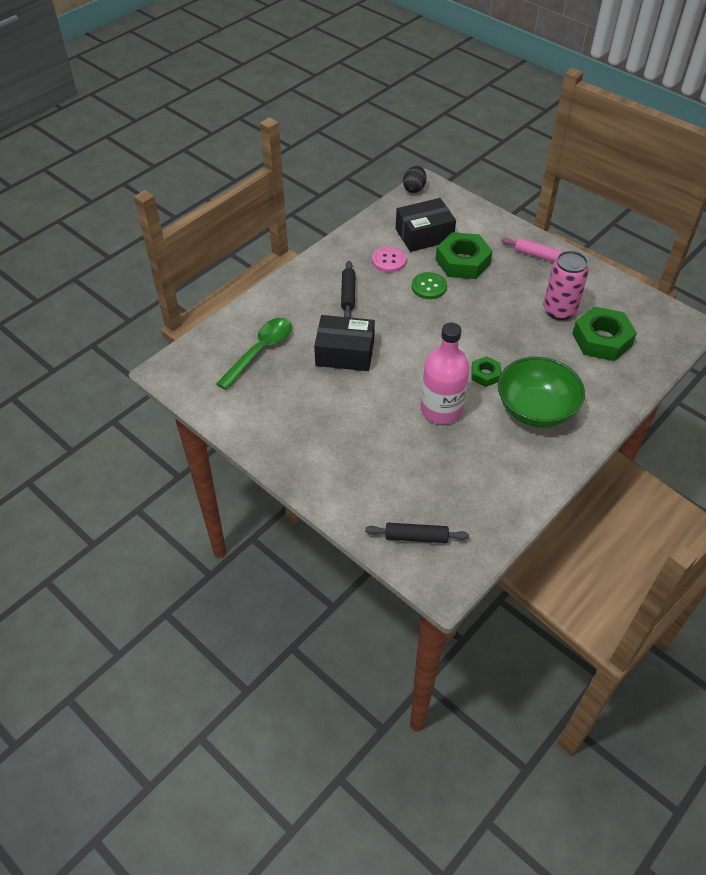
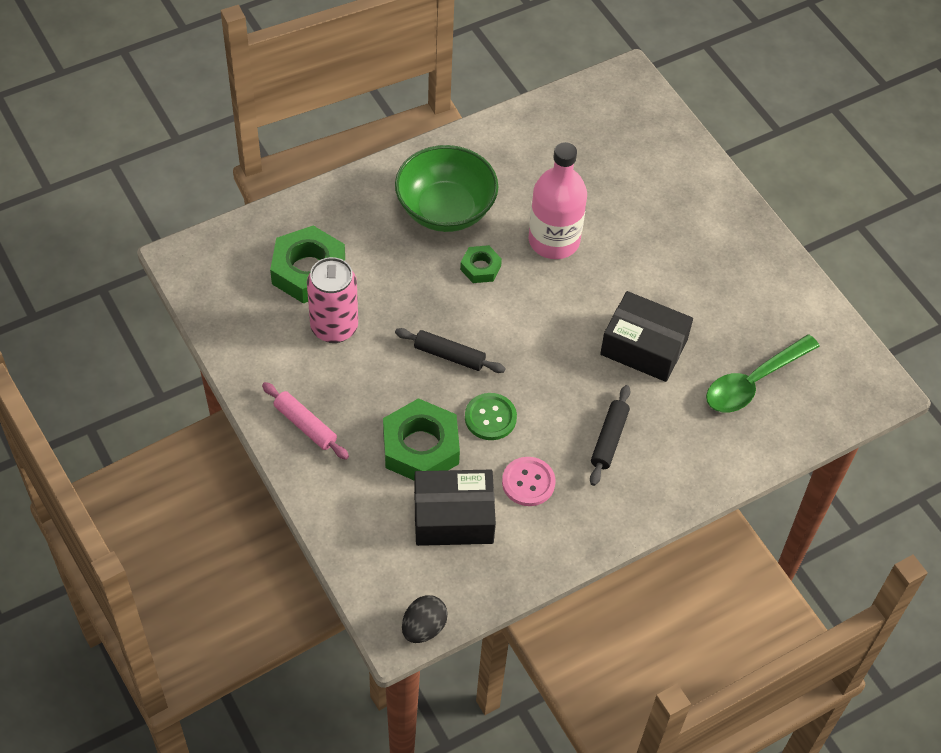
camera: 165 degrees left, 5 degrees up
(416, 537) = (638, 122): black rolling pin -> black rolling pin (449, 355)

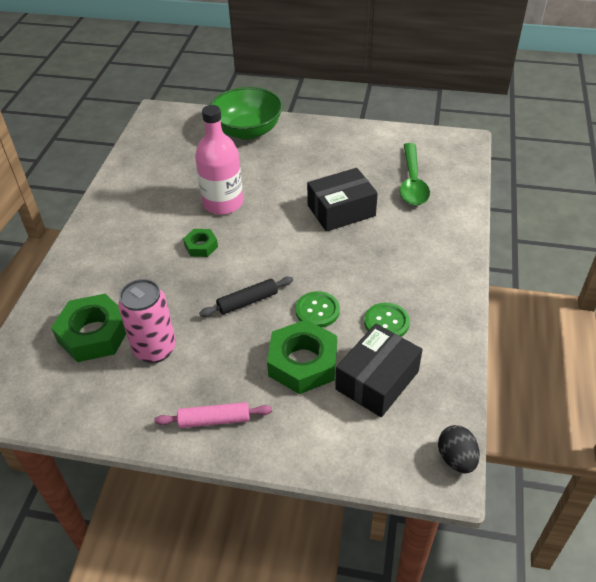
camera: 45 degrees left, 10 degrees down
(445, 209) = (139, 236): green bowl -> green bowl (247, 131)
(528, 482) = (386, 322): pink button -> green button
(609, 439) = (391, 264): black rolling pin -> none

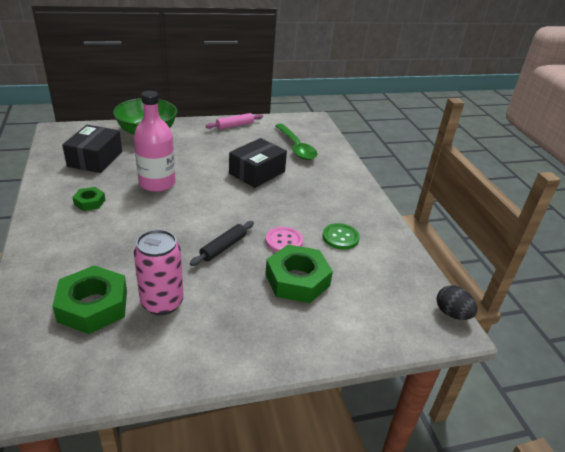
camera: 30 degrees left, 10 degrees down
(201, 246) = (157, 216): green nut -> green nut (89, 202)
(214, 420) = (252, 343): pink rolling pin -> pink rolling pin (235, 125)
(317, 311) = (284, 241): green button -> pink button
(377, 380) = (361, 277): black box -> black box (95, 159)

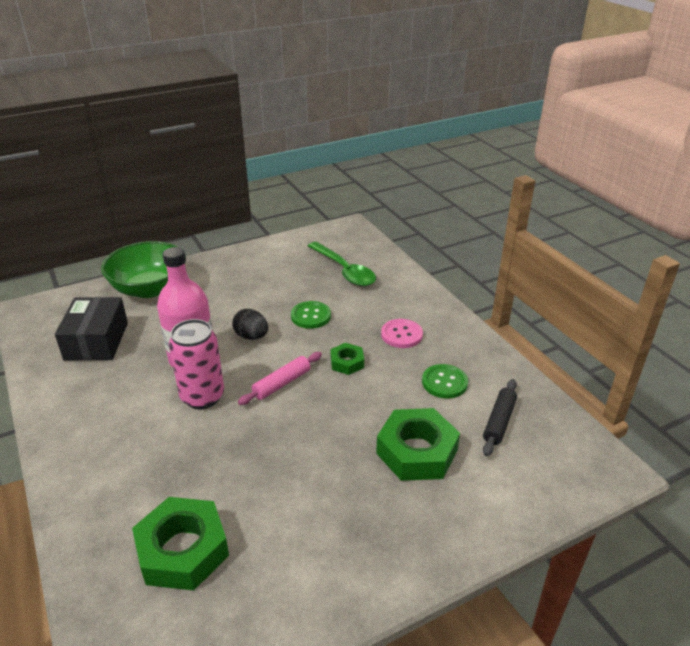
camera: 10 degrees left, 0 degrees up
(89, 202) = (116, 405): green nut -> green nut (347, 362)
(162, 303) = (267, 523): pink can -> pink can (202, 397)
(223, 247) = (311, 429): black rolling pin -> black rolling pin (499, 421)
(235, 125) = (257, 255): pink rolling pin -> pink rolling pin (282, 383)
(257, 172) = (311, 316): black box -> green button
(284, 241) = (381, 403): pink button -> pink button (401, 335)
(452, 313) = (606, 452): black egg -> black egg (251, 336)

